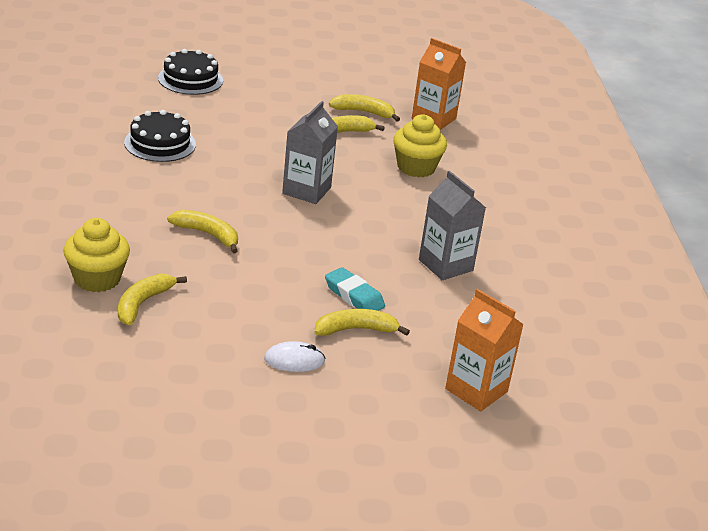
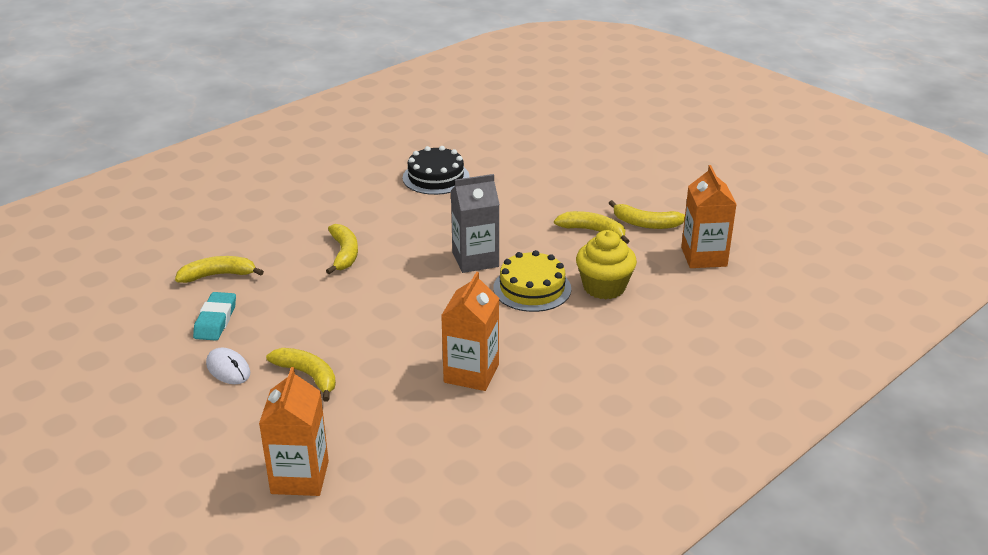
camera: 55 degrees right, 0 degrees up
(97, 279) = (224, 245): yellow cupcake -> none
(190, 79) = (548, 142): black cake -> none
(354, 296) = (355, 352): turquoise eraser -> turquoise eraser (215, 320)
(363, 112) = (646, 223): yellow banana -> yellow banana turned 135 degrees clockwise
(377, 191) = (532, 288): none -> yellow cake
(445, 265) = (471, 373): grey carton -> orange carton

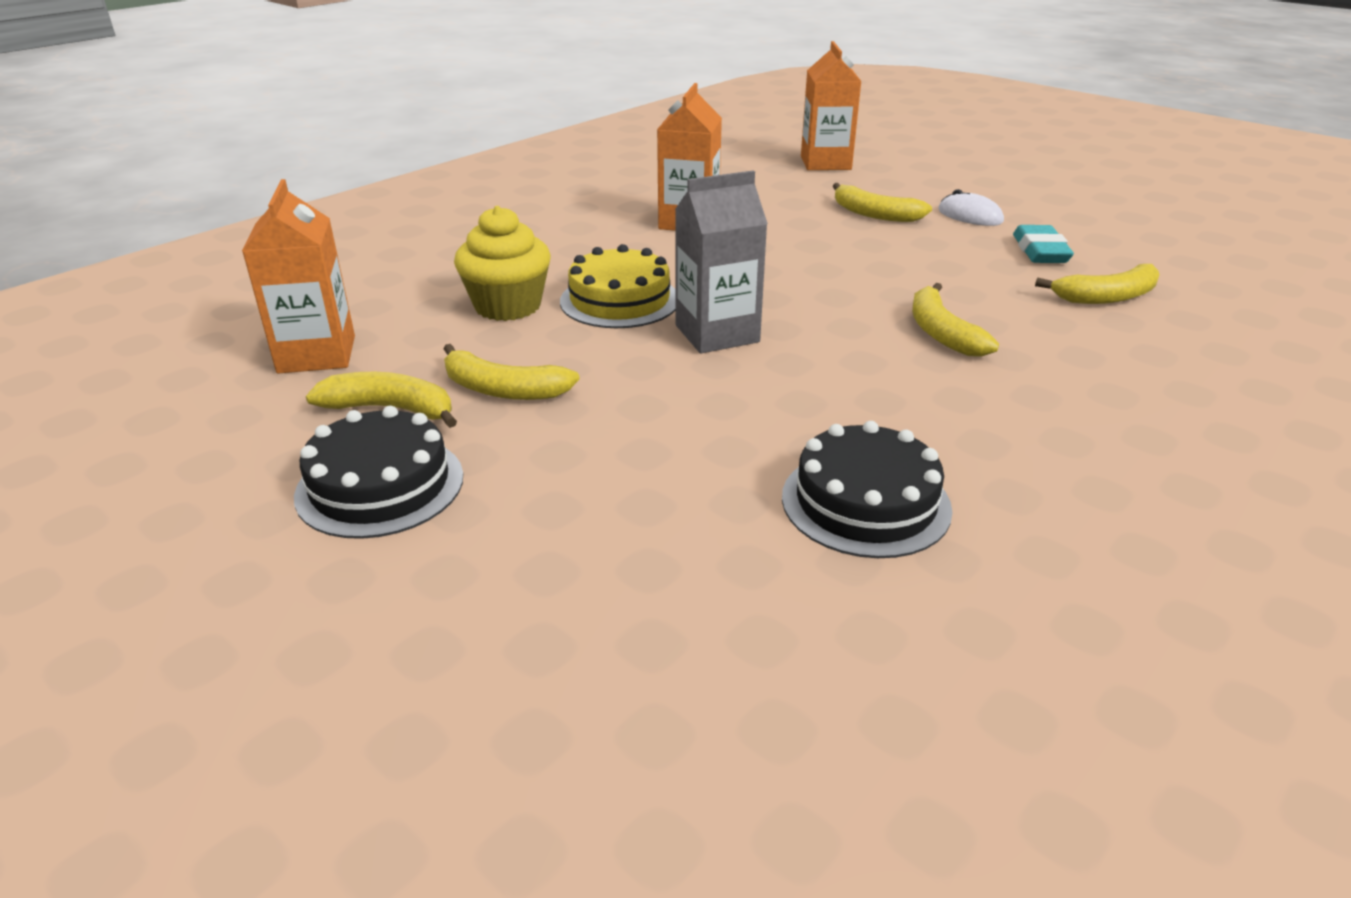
camera: 175 degrees right, 0 degrees up
(634, 192) = (380, 485): none -> black cake

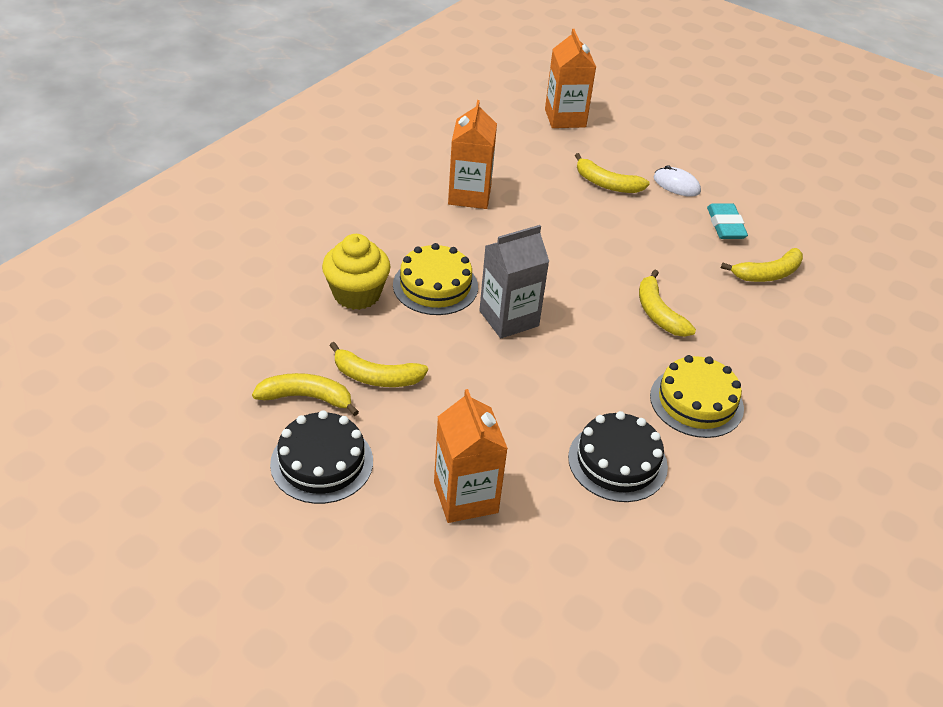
camera: 10 degrees left, 10 degrees up
(317, 354) = (236, 348): orange carton -> orange carton (465, 497)
(1002, 432) = (696, 402): none -> yellow cake

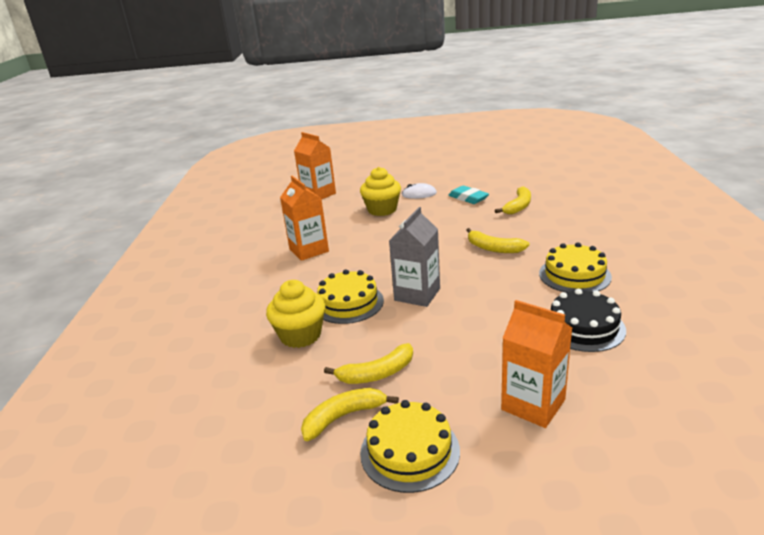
camera: 30 degrees left, 15 degrees down
(322, 462) = (409, 451): black cake -> yellow cake
(607, 184) = (382, 210): yellow banana -> yellow cupcake

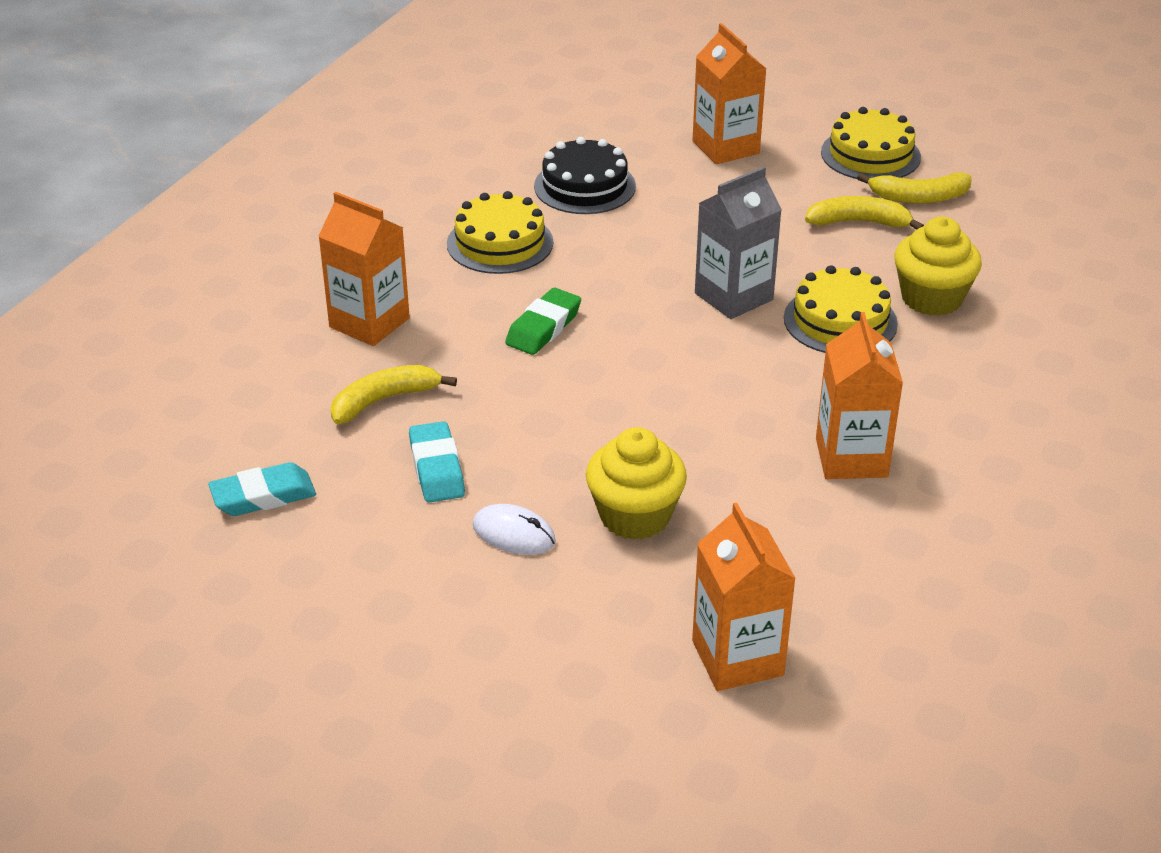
camera: 155 degrees left, 10 degrees up
(494, 248) = (543, 328): yellow banana -> green eraser
(513, 176) = (263, 496): none -> turquoise eraser
(570, 224) = (369, 323): none -> orange carton

